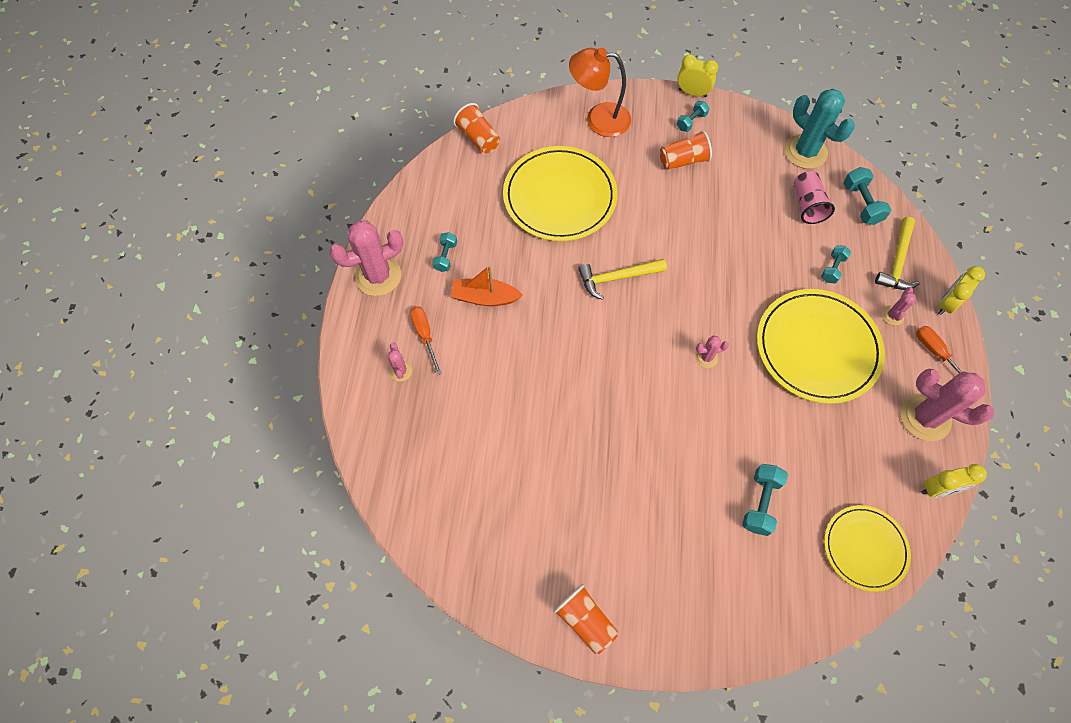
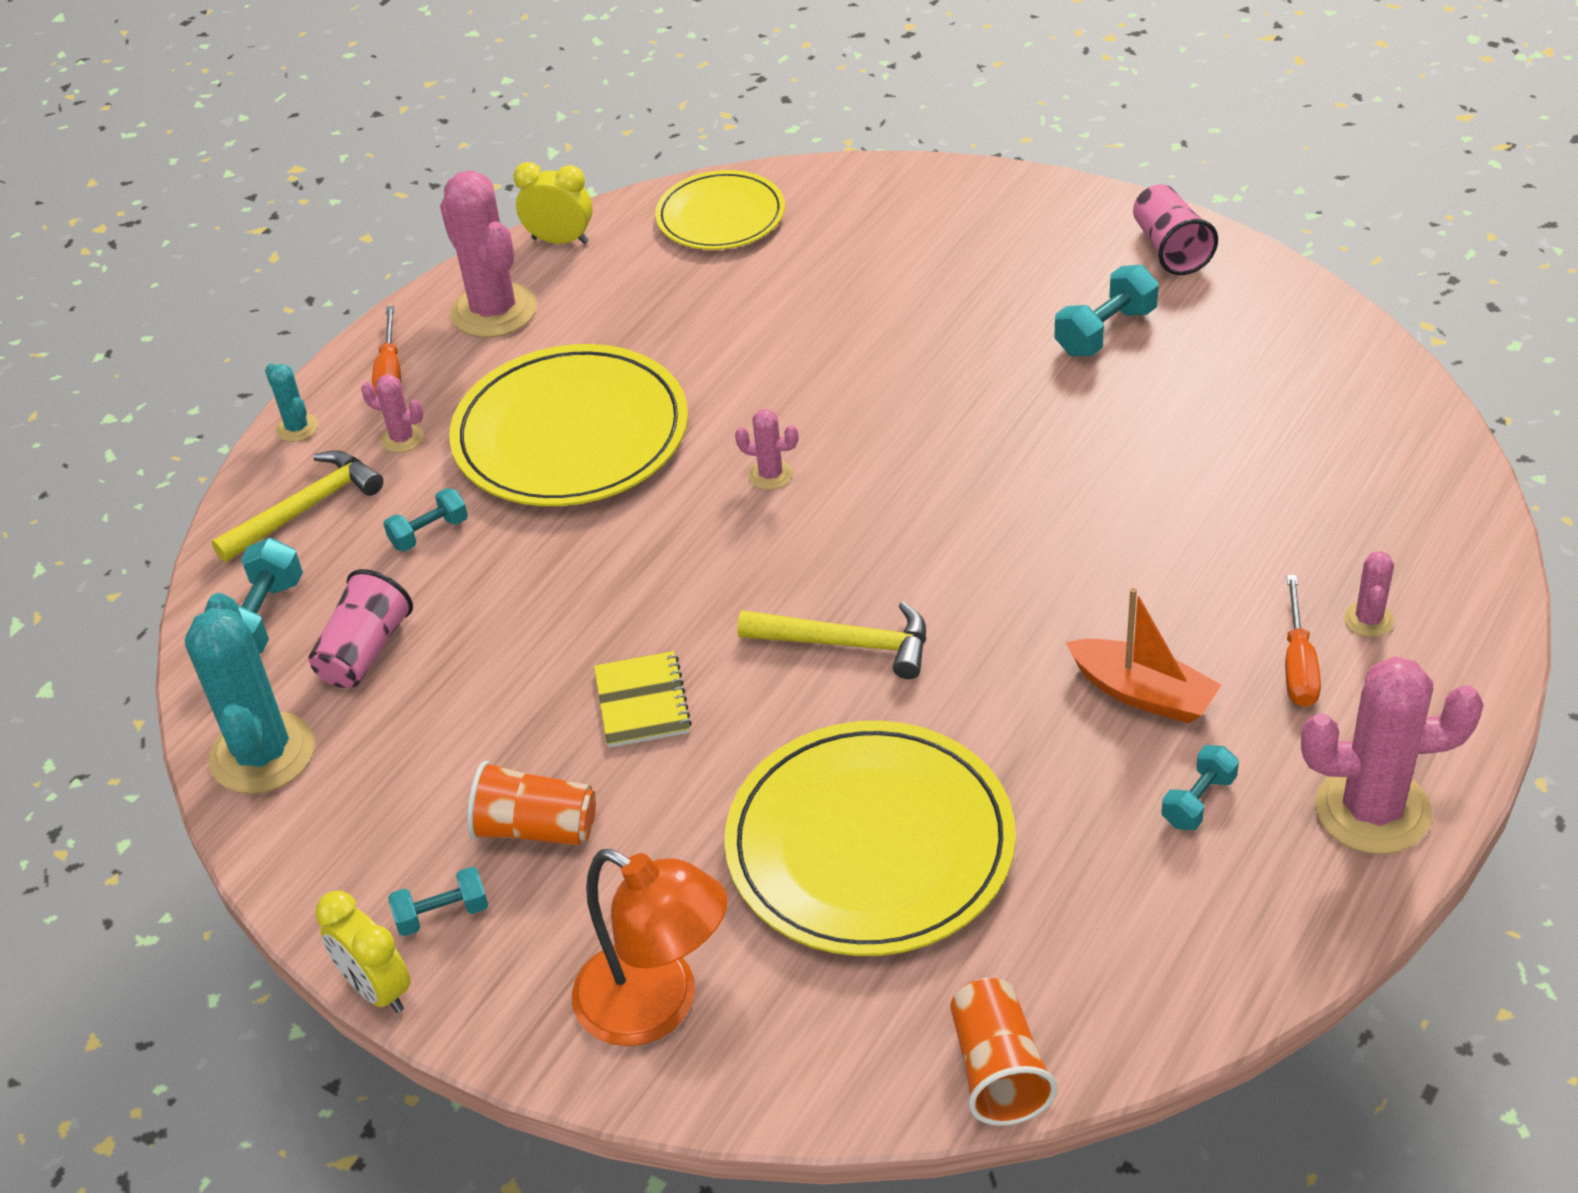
camera: 150 degrees left, 20 degrees down
(585, 620) = (1170, 249): orange cup -> pink cup
(681, 222) = (642, 702): none -> yellow notebook
(760, 503) = (828, 291): turquoise dumbbell -> turquoise dumbbell (1105, 331)
(892, 315) = (402, 438): pink cactus -> pink cactus turned 60 degrees clockwise
(946, 304) = (297, 428): yellow clock -> turquoise cactus

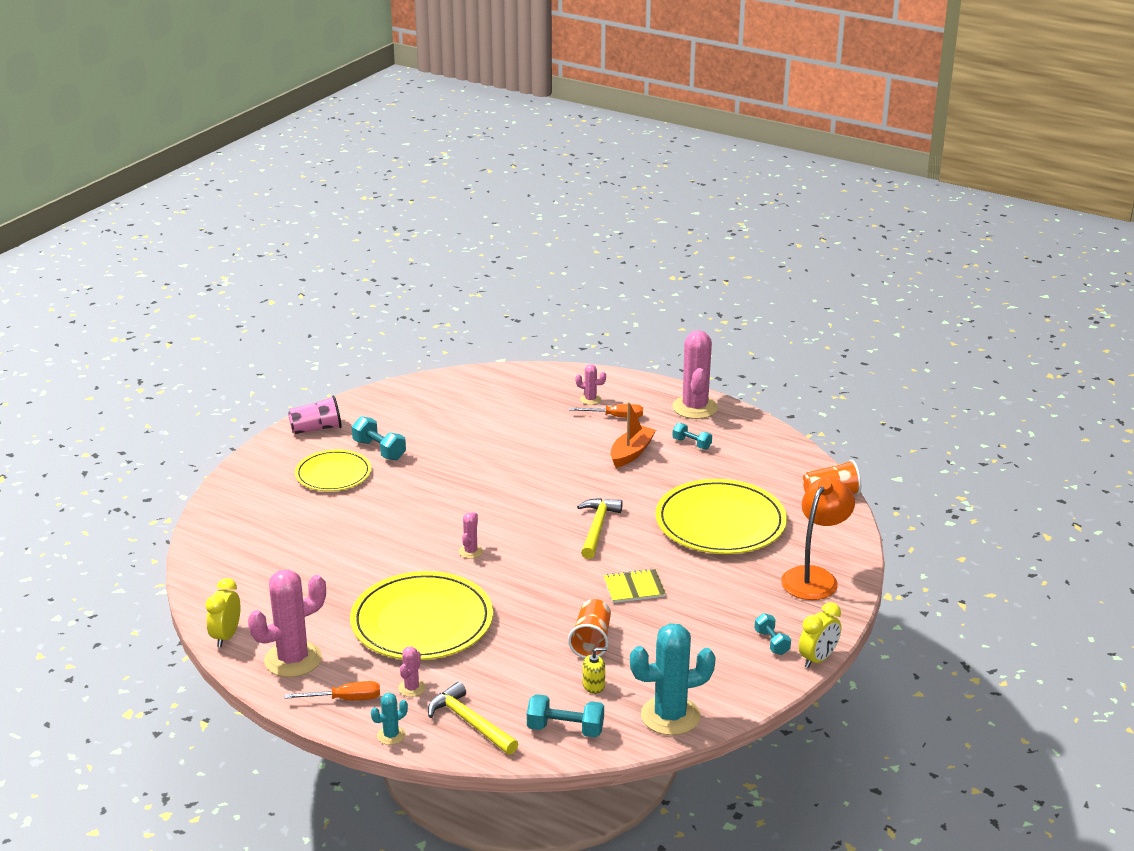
camera: 95 degrees left, 15 degrees down
(365, 651) = (593, 685): pink cup -> yellow soap dispenser
(429, 533) = (499, 669): turquoise dumbbell -> none
(535, 828) = (717, 617): orange cup -> orange cup (591, 641)
(720, 216) = (226, 573): yellow plate -> yellow plate (333, 474)

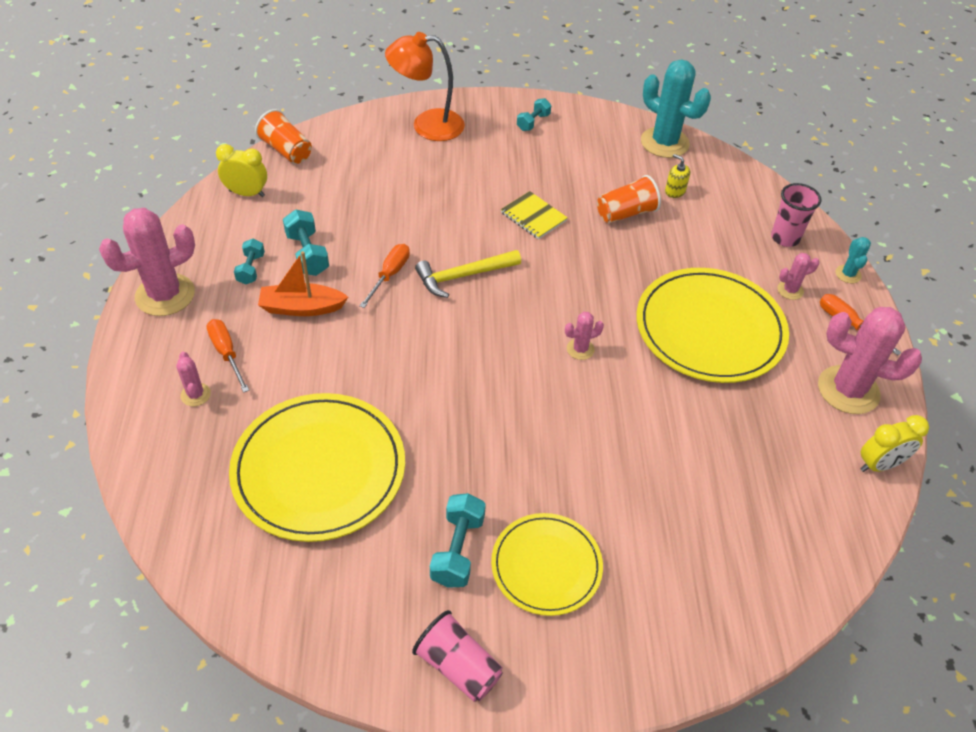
camera: 125 degrees left, 20 degrees up
(391, 735) = (848, 274): turquoise cactus -> turquoise cactus turned 75 degrees clockwise
(470, 722) = (785, 238): yellow hammer -> pink cup
(565, 729) = (734, 186): turquoise dumbbell -> turquoise dumbbell (307, 254)
(630, 497) = (390, 275): none -> orange screwdriver
(720, 522) = (387, 201): yellow plate -> yellow plate (319, 469)
(818, 659) = (531, 96): yellow clock -> yellow clock (247, 193)

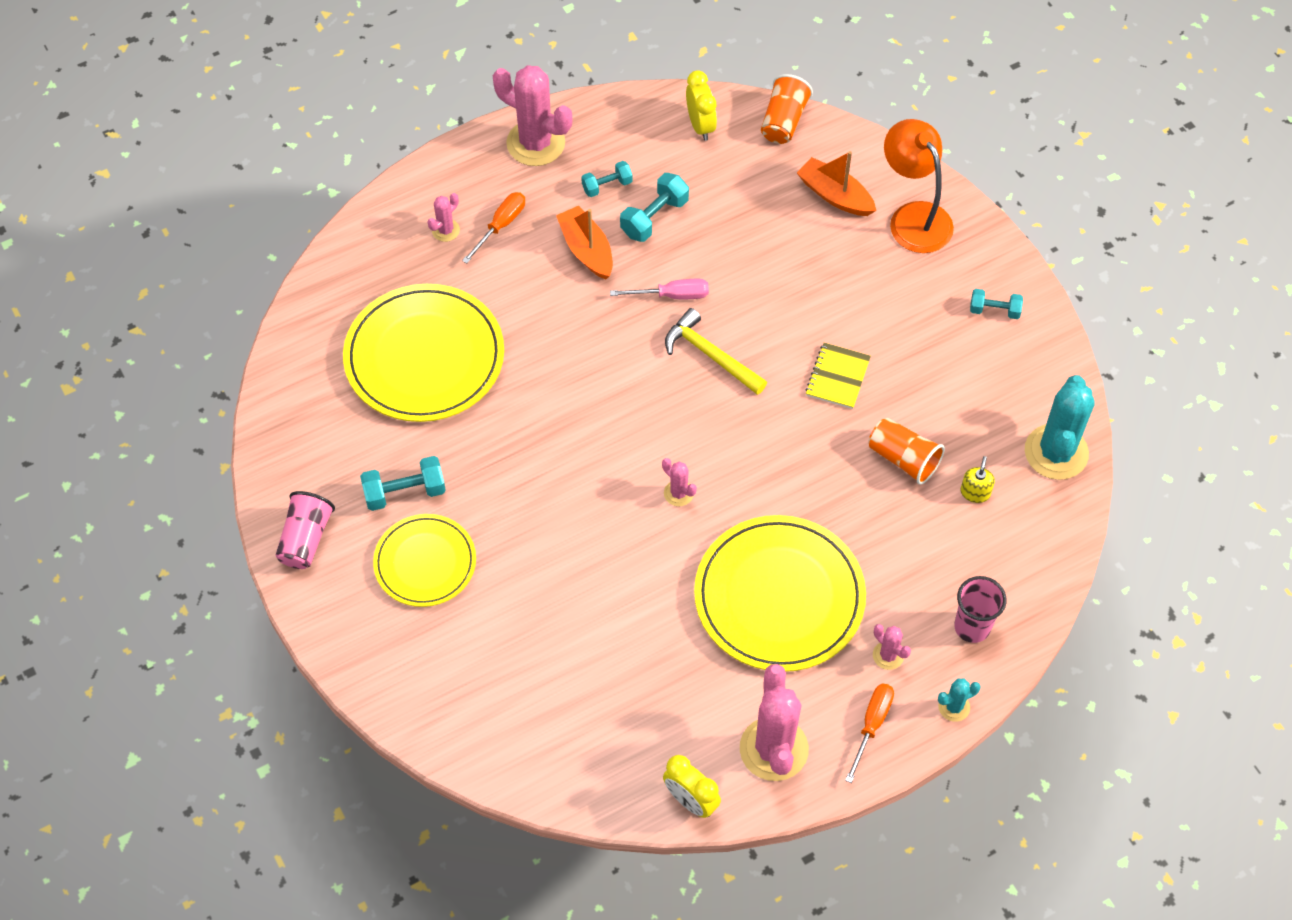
camera: 65 degrees right, 10 degrees up
(375, 153) = (835, 195): none -> orange boat
(390, 275) = (672, 295): orange screwdriver -> pink screwdriver

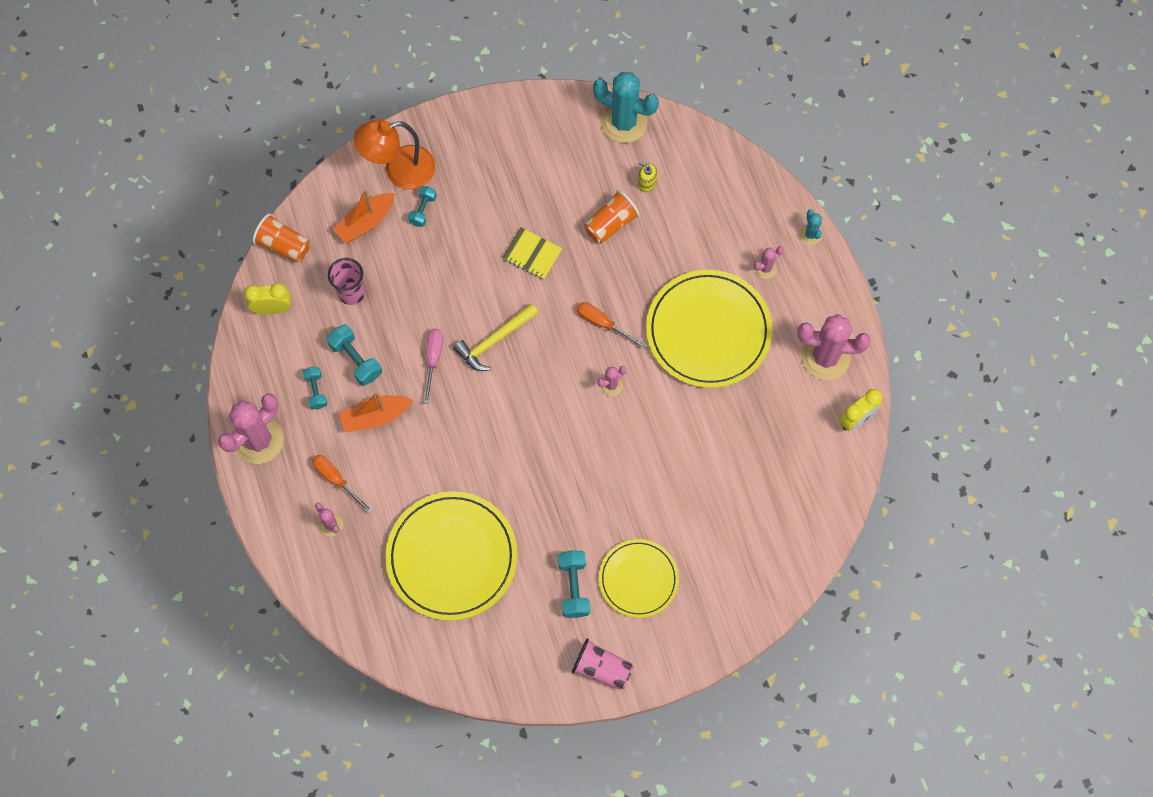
camera: 80 degrees left, 10 degrees up
(872, 725) = (816, 290): orange screwdriver -> orange screwdriver (602, 324)
(972, 627) = (752, 209): pink cup -> pink cup (351, 293)
(994, 310) = (496, 134): turquoise dumbbell -> turquoise dumbbell (423, 210)

